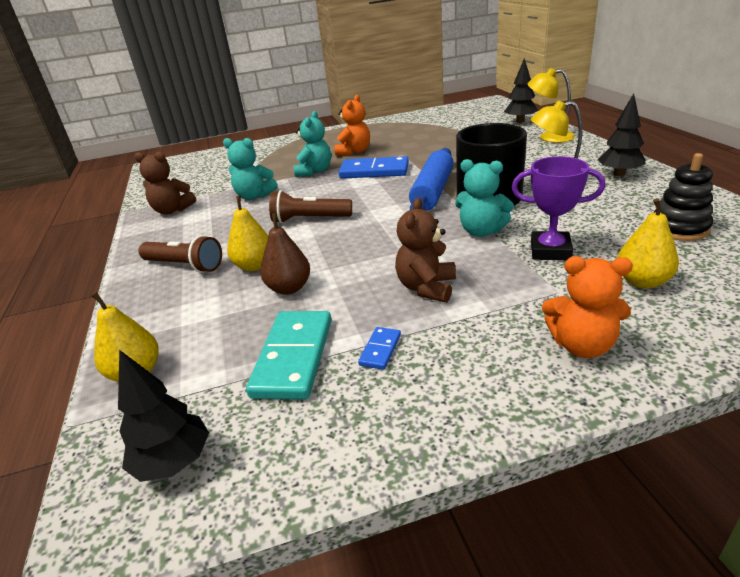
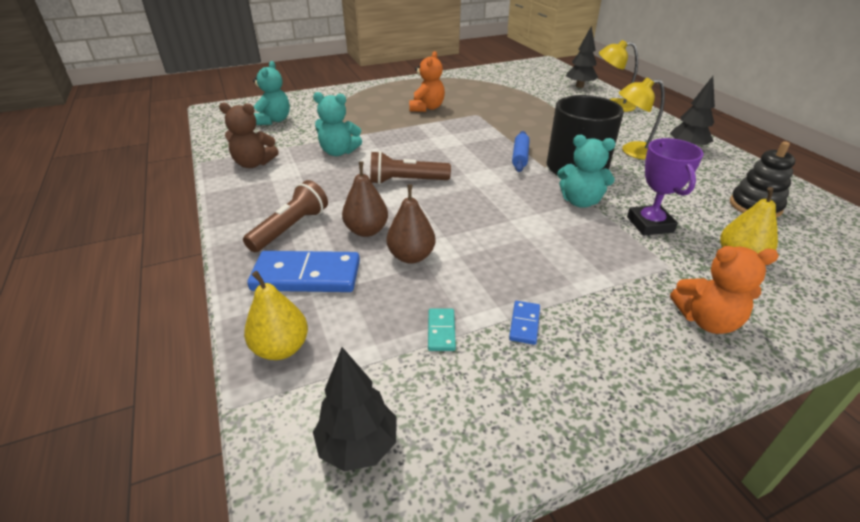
camera: 10 degrees left, 5 degrees up
(184, 266) = (291, 228): brown flashlight -> brown flashlight turned 75 degrees counterclockwise
(255, 266) = (366, 231): yellow pear -> brown pear
(293, 357) = (441, 331): turquoise domino -> turquoise domino, size x0.46
(314, 171) = (393, 128): turquoise teddy bear -> turquoise teddy bear (273, 120)
(374, 171) = (454, 131): blue domino -> blue domino (306, 276)
(426, 288) = (547, 259): brown teddy bear -> none
(433, 191) = (520, 157): blue rolling pin -> blue rolling pin, size x0.56
(550, 251) = (649, 224): purple trophy -> purple trophy turned 75 degrees clockwise

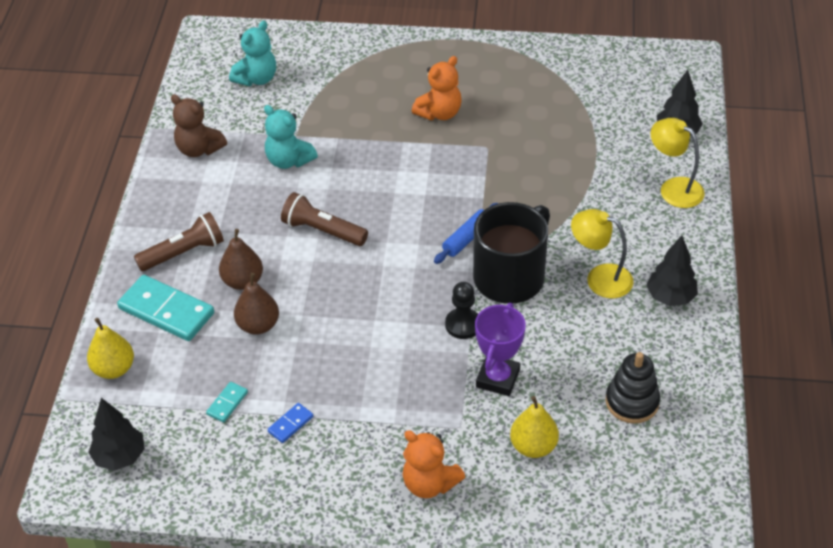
camera: 30 degrees right, 10 degrees up
(306, 276) = (166, 311): blue domino -> turquoise domino
(580, 201) = (463, 325): turquoise teddy bear -> black pawn

